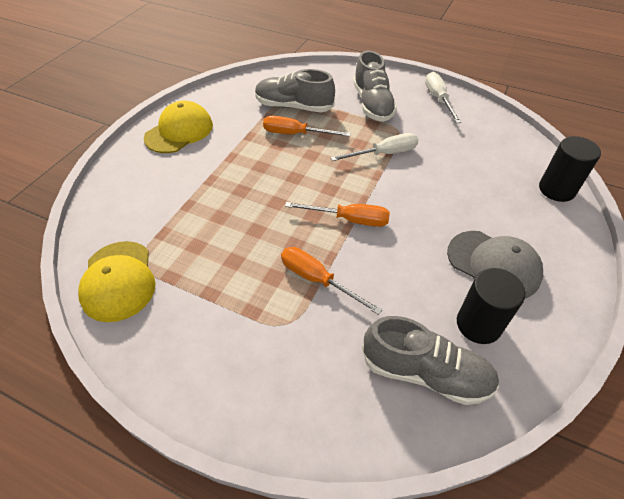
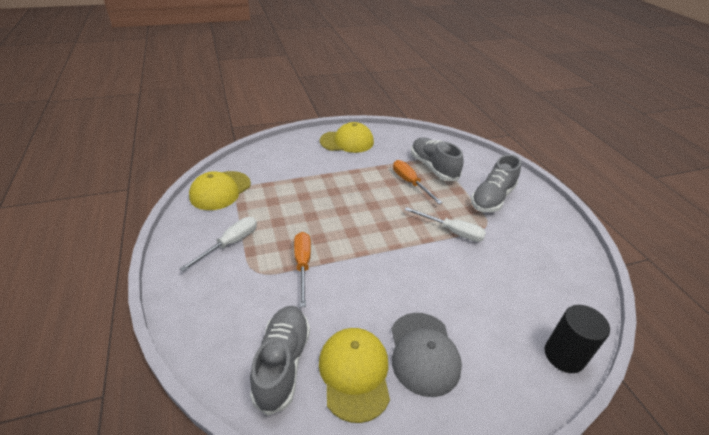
camera: 45 degrees right, 10 degrees down
(349, 219) = (369, 250): orange screwdriver -> none
(425, 372) = (282, 363): grey shoe -> grey shoe turned 150 degrees counterclockwise
(438, 99) = (554, 227): white screwdriver -> white screwdriver (230, 244)
(478, 324) = (354, 373): black cylinder -> yellow cap

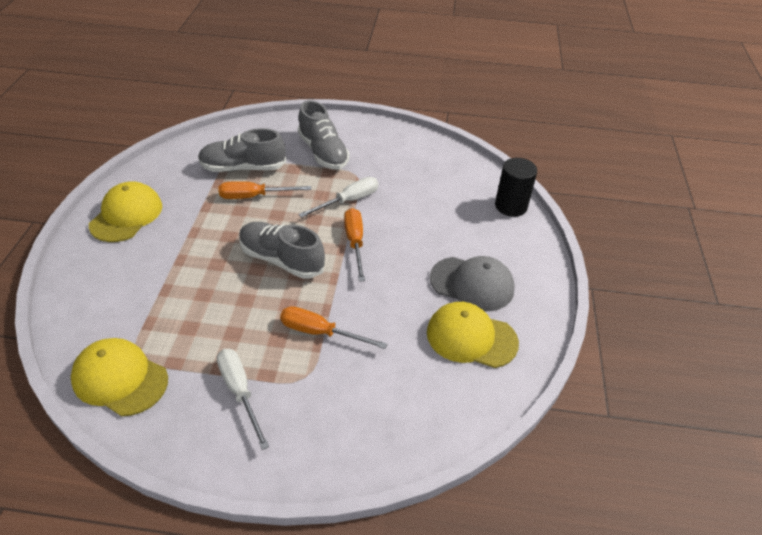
camera: 65 degrees left, 5 degrees up
(220, 190) = (120, 379): yellow cap -> yellow cap turned 150 degrees clockwise
(282, 363) = (437, 388): grey shoe -> grey shoe (281, 260)
(409, 252) = (355, 243): none -> orange screwdriver

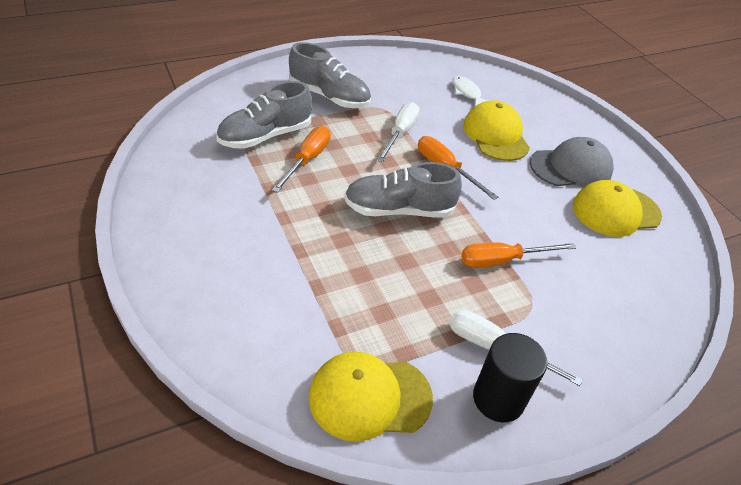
camera: 35 degrees left, 0 degrees up
(126, 215) = (188, 229): yellow cap -> yellow cap (495, 135)
(254, 196) = (307, 160): orange screwdriver -> orange screwdriver turned 150 degrees clockwise
(447, 186) = (467, 93): none -> white fish
(511, 206) = (531, 93): black cylinder -> black cylinder (498, 399)

